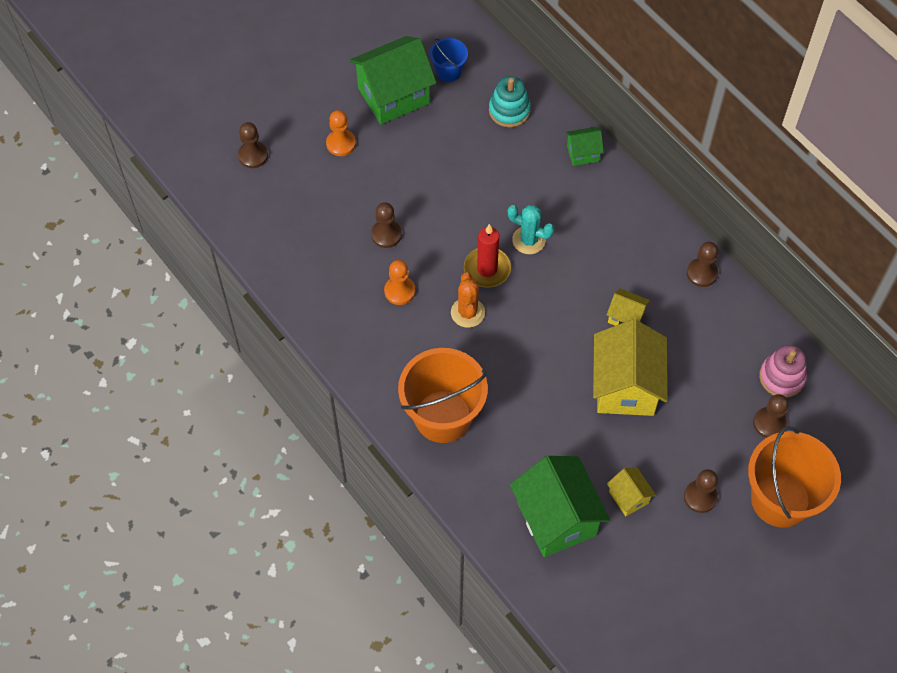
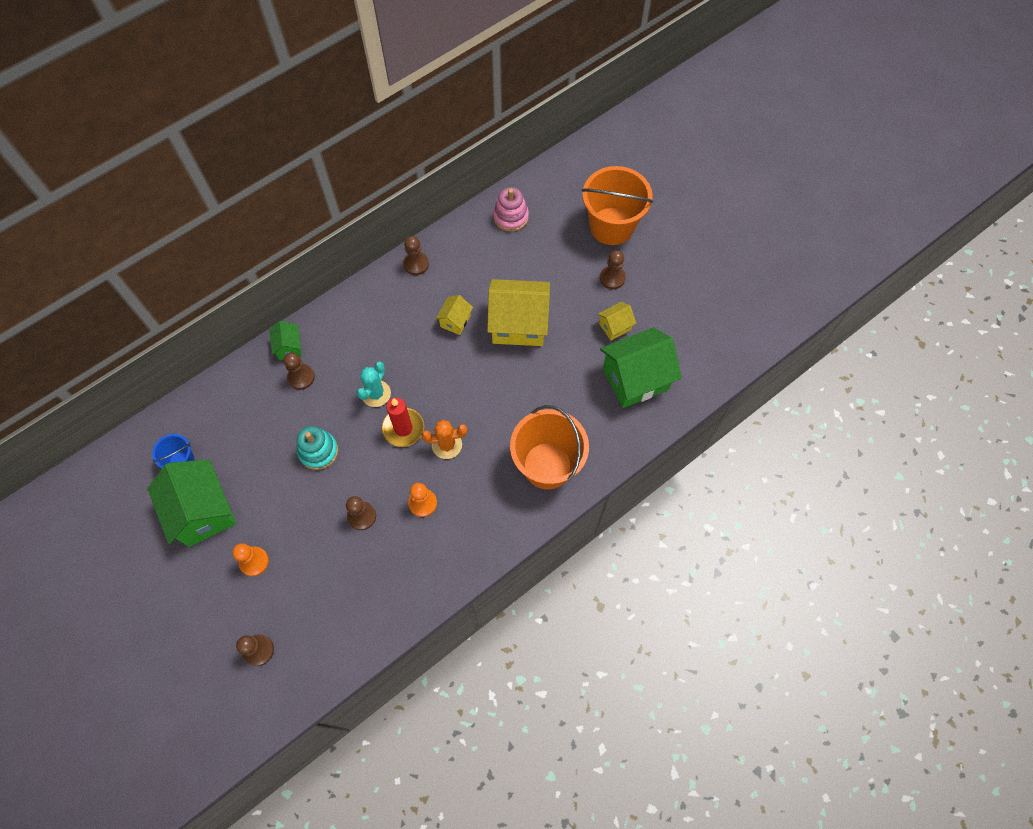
camera: 90 degrees left, 5 degrees up
(509, 110) = (235, 407): turquoise stacking toy -> turquoise stacking toy (318, 451)
(769, 423) = (549, 228): brown pawn -> brown pawn (301, 377)

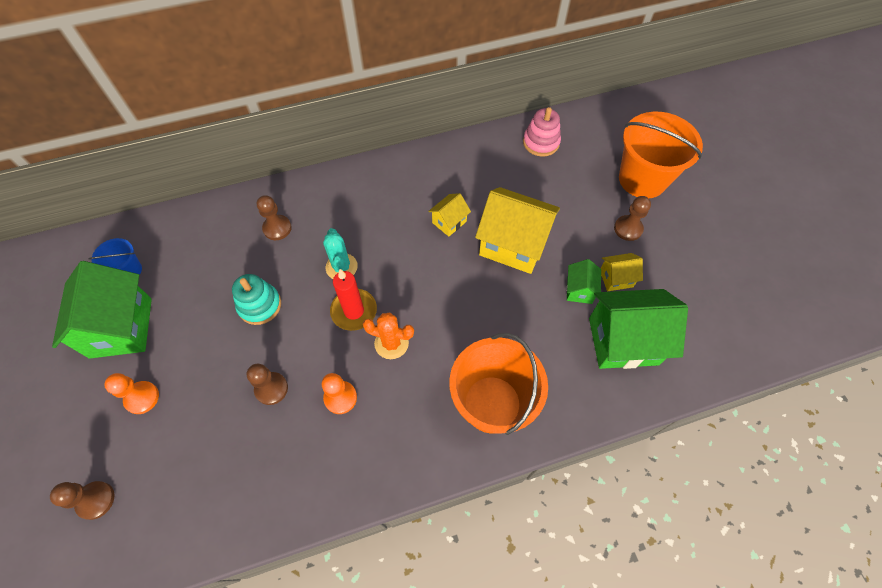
camera: 20 degrees right, 5 degrees down
(289, 347) = (279, 197): green house -> green house (579, 290)
(376, 393) = (341, 267): turquoise cactus -> turquoise cactus turned 60 degrees counterclockwise
(416, 264) = (432, 158): brown pawn -> none

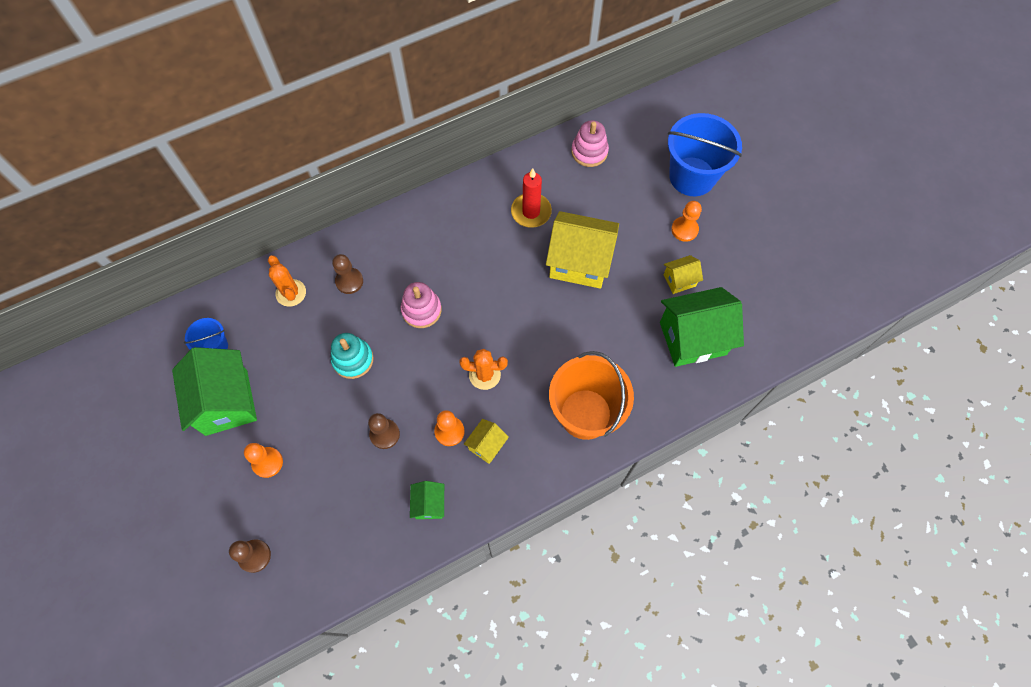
camera: 10 degrees left, 5 degrees up
(217, 230) = (291, 293): none -> orange cactus
(341, 267) = (421, 310): turquoise cactus -> pink stacking toy
(354, 311) = (443, 350): red candle -> red candle (531, 212)
(449, 222) = (515, 249): yellow house -> yellow house (486, 445)
(579, 290) = (647, 297): green house -> green house (429, 504)
(628, 229) = (684, 229): brown pawn -> orange pawn
(642, 179) = (692, 176): orange bucket -> blue bucket

